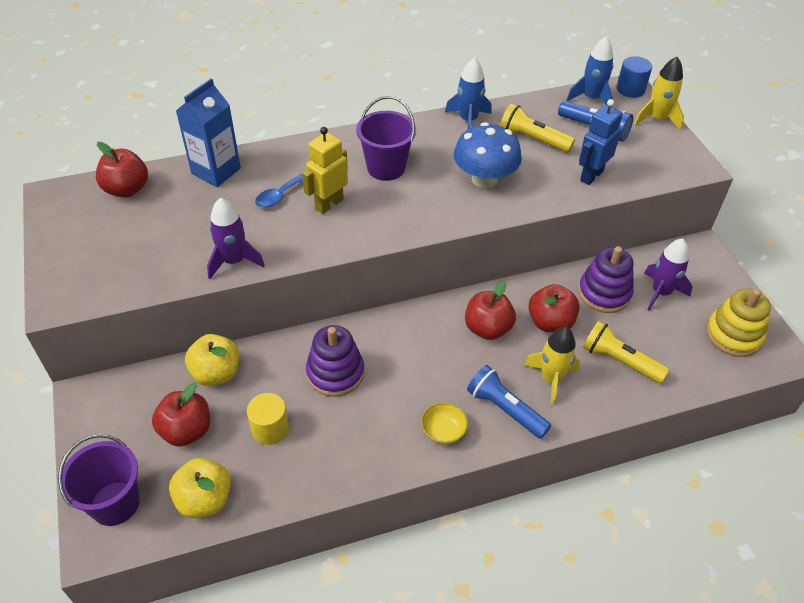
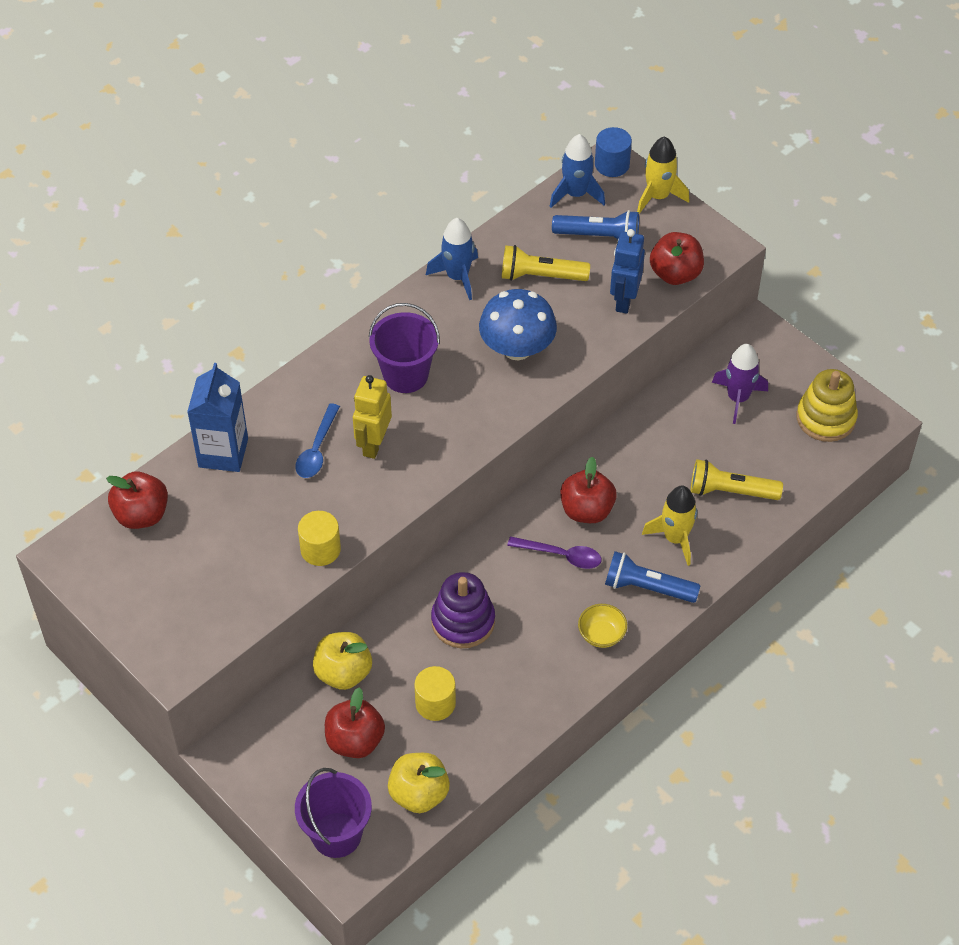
camera: 25 degrees left, 5 degrees up
(234, 261) = (320, 549): purple rocket -> yellow cylinder
(446, 355) = (561, 555): none -> purple spoon
(550, 322) = (645, 477): red apple -> red apple (675, 274)
(604, 293) = (682, 422): purple stacking toy -> none

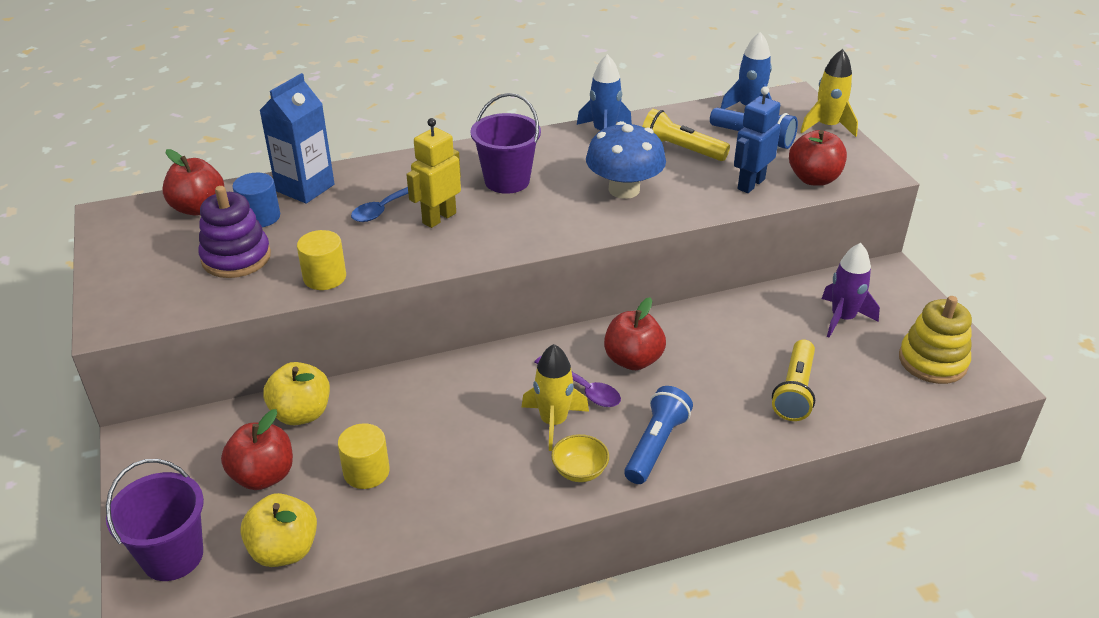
camera: 25 degrees right, 15 degrees down
(463, 621) = (447, 410): purple stacking toy -> purple stacking toy (236, 257)
(612, 164) = (795, 98): blue cylinder -> blue cylinder (260, 217)
(647, 588) = (655, 445): blue flashlight -> blue flashlight turned 75 degrees clockwise
(675, 538) = (711, 412): yellow rocket -> yellow rocket (553, 422)
(731, 491) = (795, 391): yellow flashlight -> yellow flashlight turned 105 degrees counterclockwise

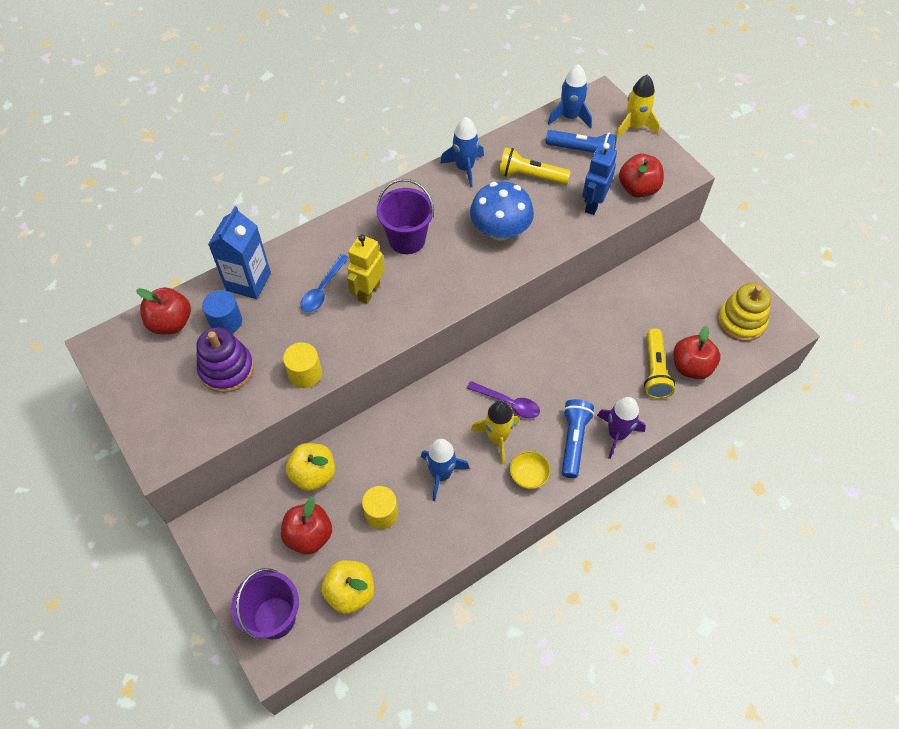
camera: 15 degrees left, 20 degrees up
(463, 446) = (441, 474): none -> blue rocket
(633, 360) = (535, 368): red apple -> red apple (691, 367)
(842, 318) = (672, 295): purple rocket -> purple rocket (617, 434)

